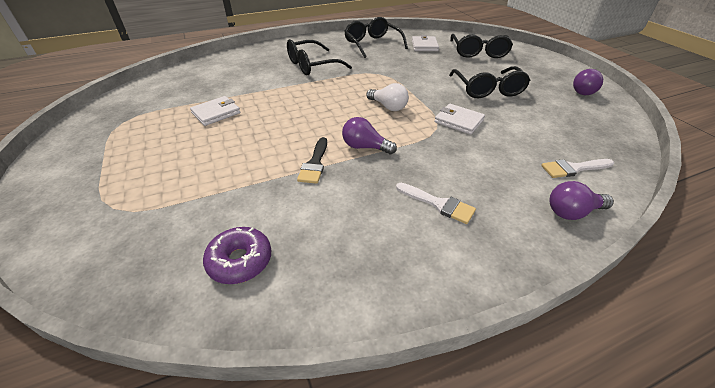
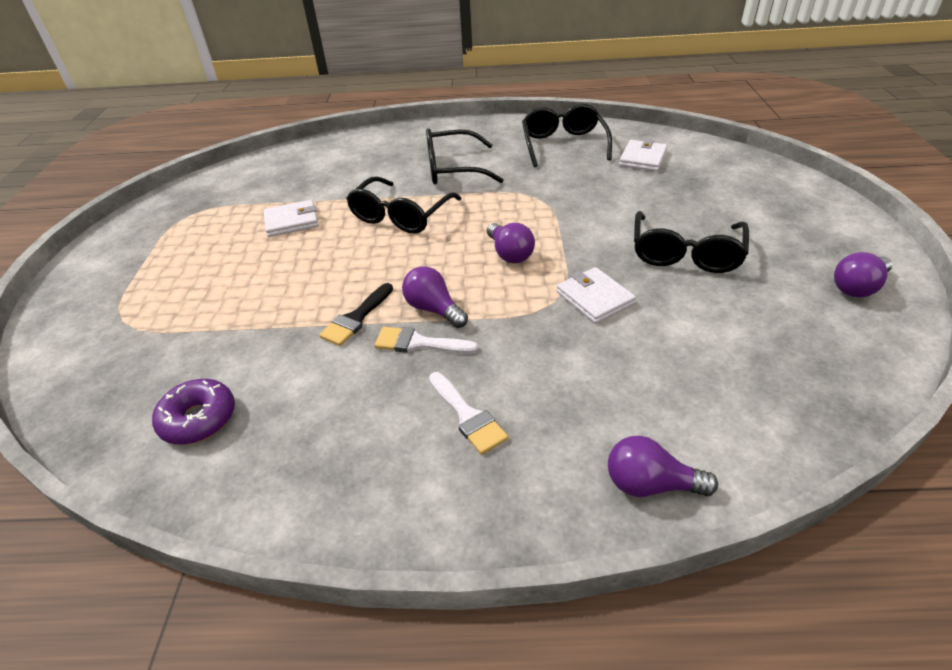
camera: 25 degrees right, 0 degrees up
(388, 107) = (509, 254): white light bulb -> purple light bulb
(479, 52) = (725, 183): black glasses -> black glasses (400, 216)
(573, 168) = (713, 418): white brush -> white brush (419, 343)

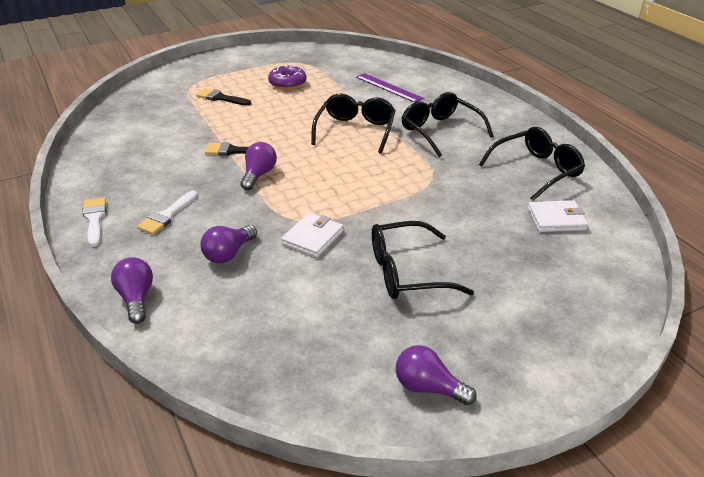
camera: 60 degrees right, 5 degrees down
(199, 300) = (220, 98): none -> black brush
(199, 419) = (130, 135): purple donut -> purple donut (287, 83)
(292, 221) = (318, 95): white wallet -> none
(332, 173) = (388, 87): none -> purple ruler
(400, 216) = (355, 130): black glasses -> black glasses turned 105 degrees clockwise
(419, 343) = (222, 179): white brush -> white brush (94, 219)
(509, 254) = (342, 187): purple light bulb -> purple light bulb (228, 253)

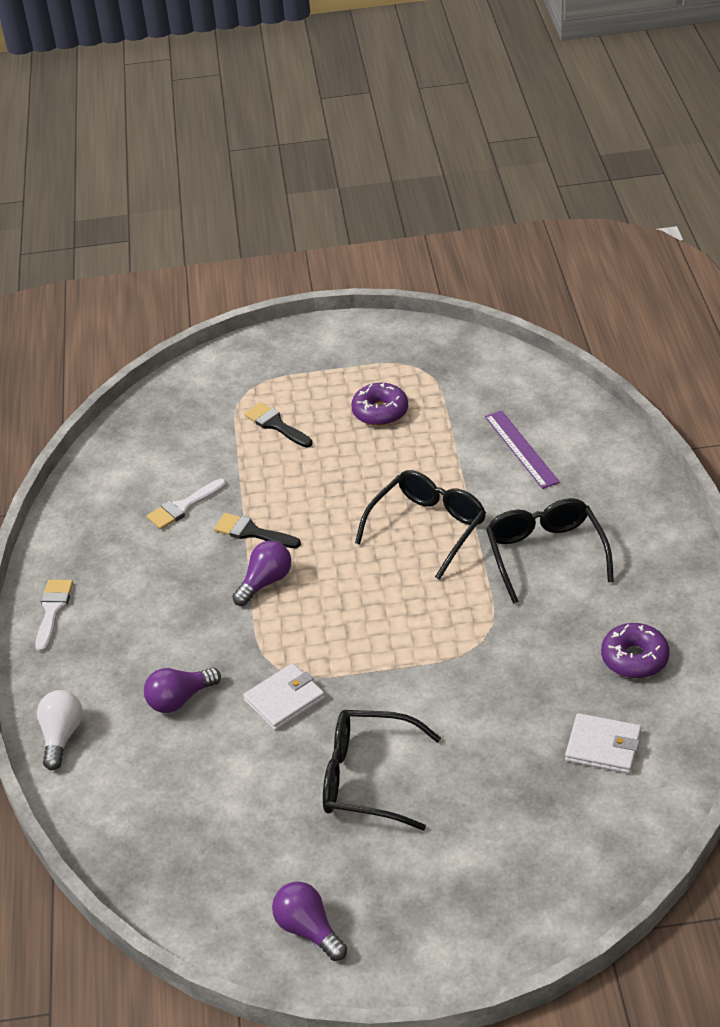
camera: 25 degrees right, 5 degrees up
(136, 298) = (61, 736): purple light bulb -> white light bulb
(166, 215) = (133, 624): white brush -> white brush (183, 507)
(536, 170) = (634, 658): black glasses -> purple donut

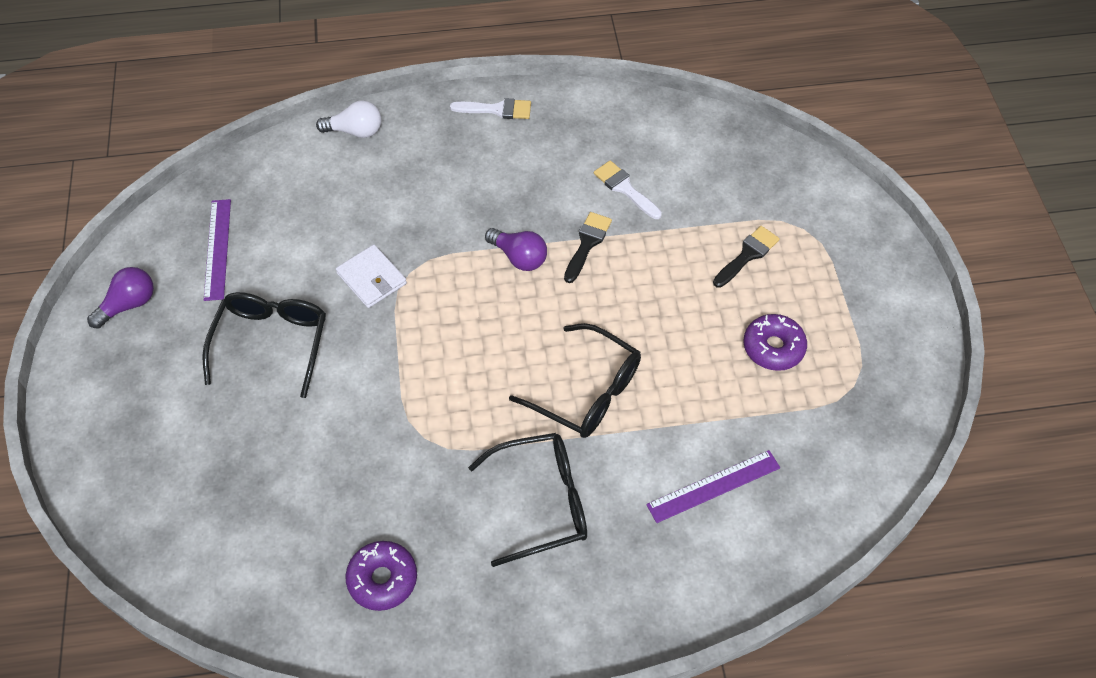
camera: 85 degrees right, 15 degrees up
(180, 699) = (383, 204): purple light bulb -> none
(230, 850) = (217, 249): none -> purple ruler
(603, 746) = (272, 539): white wallet -> none

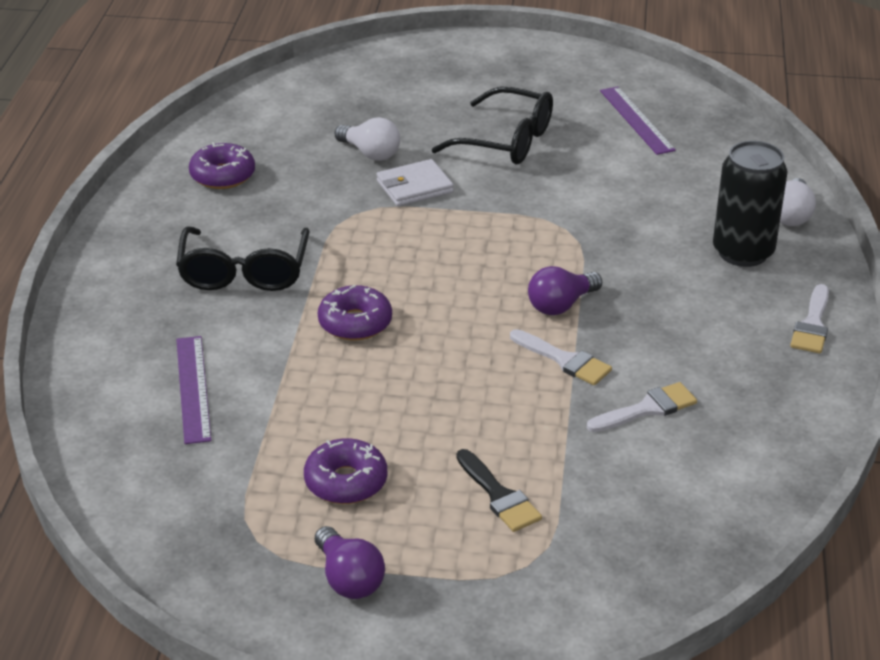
camera: 105 degrees right, 20 degrees down
(129, 304) = (582, 73): purple light bulb -> purple light bulb (349, 578)
(217, 249) = (636, 120): purple ruler -> purple ruler turned 60 degrees clockwise
(314, 453) = (370, 153): none -> white light bulb
(372, 278) = (565, 204): white wallet -> white wallet (414, 187)
(415, 155) = (743, 252): none -> black can
(587, 243) = (564, 360): black brush -> white brush
(587, 392) = (355, 323): black glasses -> purple donut

